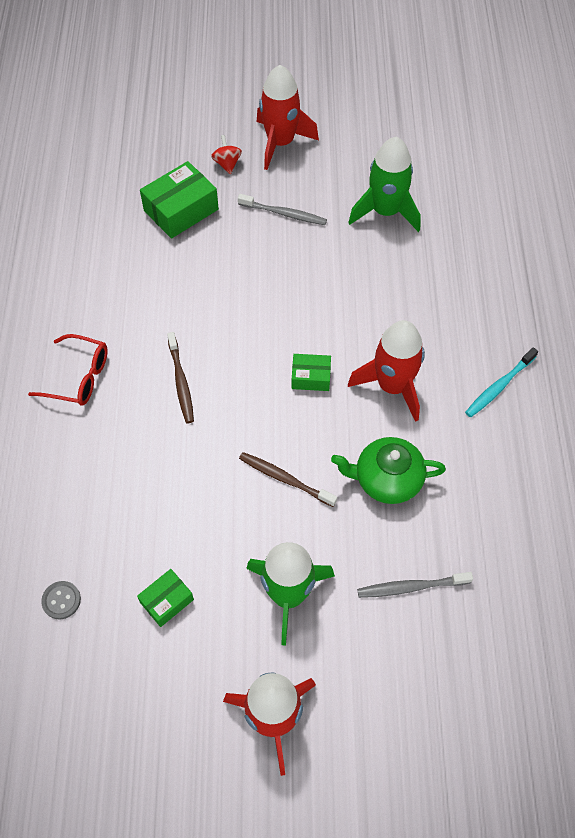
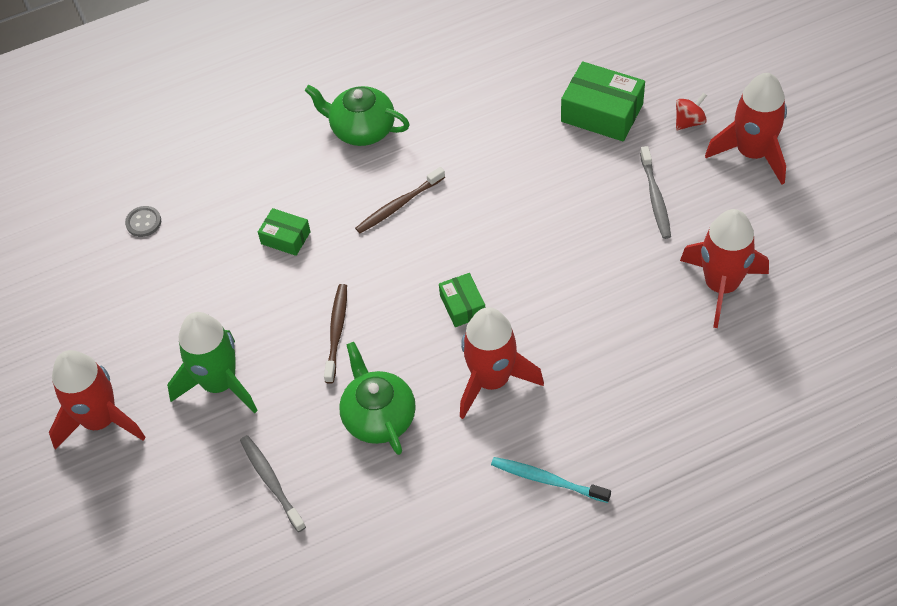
camera: 70 degrees right, 5 degrees down
(79, 377) = (362, 129): red glasses -> green teapot
(167, 601) = (174, 295): green box -> green box (285, 238)
(385, 211) = (721, 286): green rocket -> red rocket

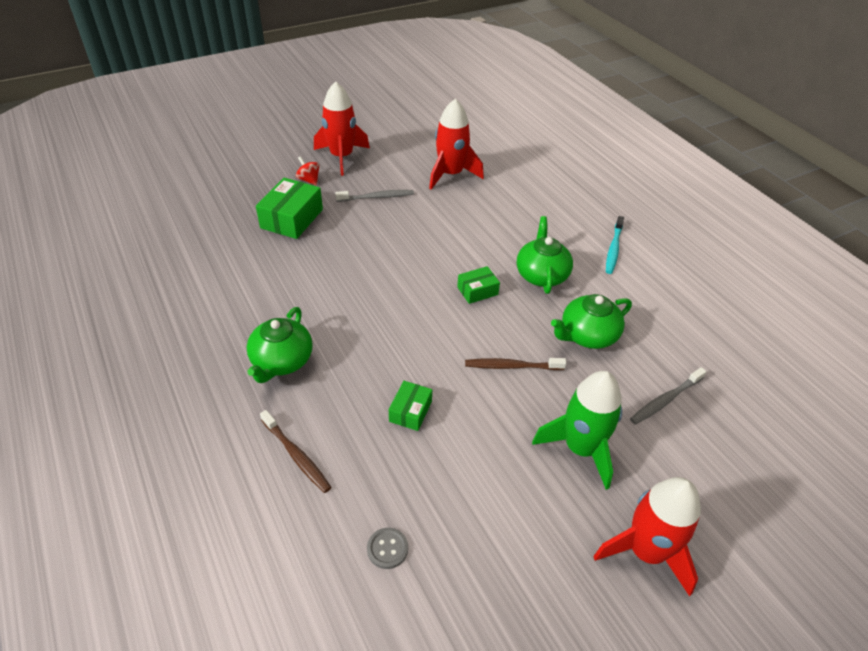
camera: 100 degrees left, 10 degrees down
(398, 205) = (375, 332): brown toothbrush -> brown toothbrush (296, 455)
(491, 380) = (541, 275): red rocket -> green teapot

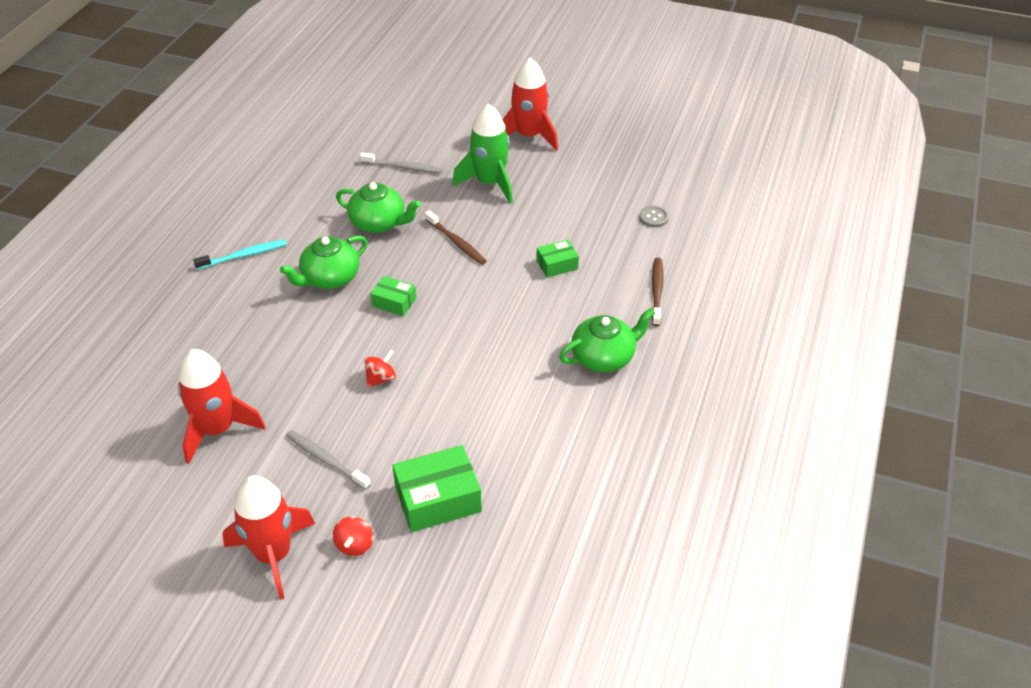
camera: 130 degrees left, 0 degrees up
(411, 246) = (381, 378): none -> red spinning top

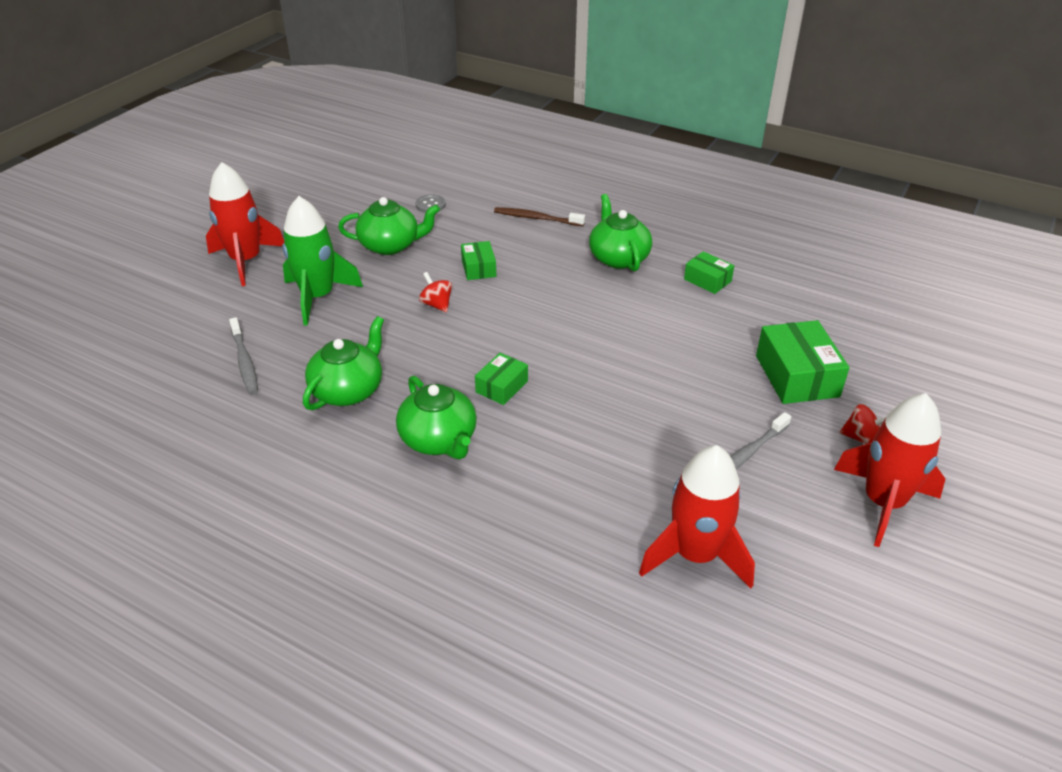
camera: 80 degrees left, 5 degrees down
(244, 255) = (357, 527): turquoise toothbrush -> none
(381, 378) = (625, 405): red spinning top -> red spinning top (437, 304)
(403, 167) = (244, 361): grey toothbrush -> grey toothbrush turned 135 degrees clockwise
(456, 242) = (414, 331): brown toothbrush -> none
(576, 206) = (390, 245): none -> green teapot
(583, 428) = (707, 280): none -> green box

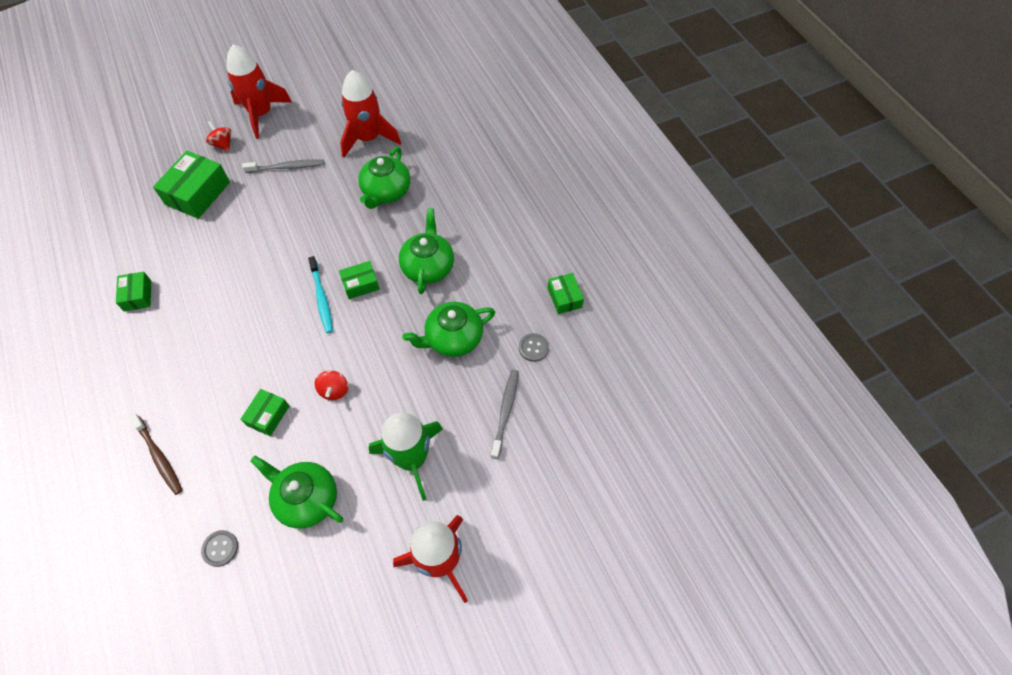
camera: 145 degrees left, 20 degrees up
(229, 492) = (564, 297): none -> green box
(243, 424) = (533, 348): none -> grey button
(530, 357) = (321, 298): none -> turquoise toothbrush
(618, 258) = (161, 359): green teapot -> green teapot (386, 192)

